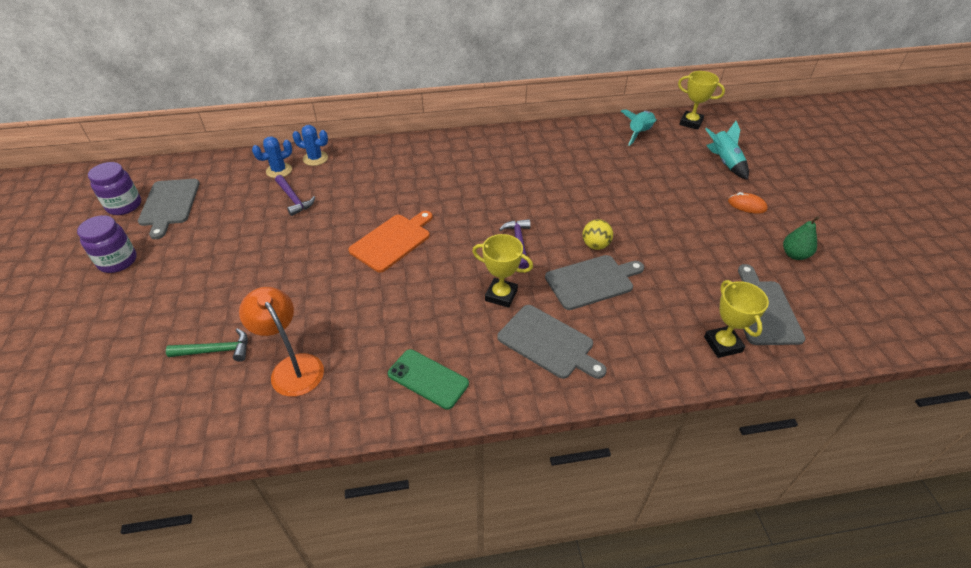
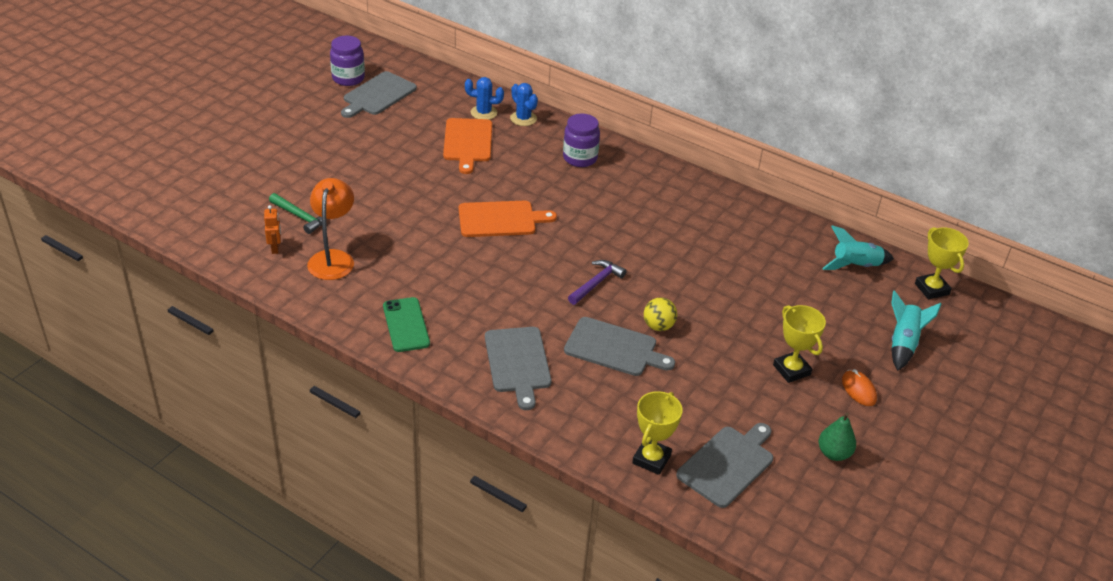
camera: 40 degrees right, 5 degrees down
(118, 261) = (304, 118): purple jar -> purple jar (580, 158)
(224, 397) = (275, 248): none -> orange robot
(293, 199) = (468, 142): purple hammer -> orange cutting board
(501, 295) = (528, 309): yellow trophy -> yellow trophy (791, 370)

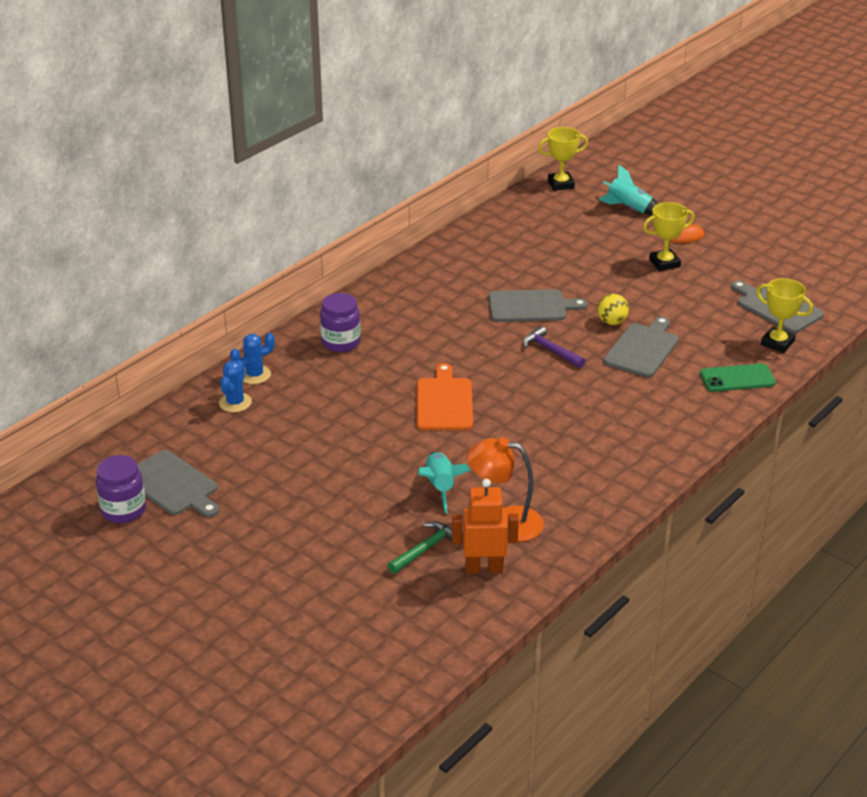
camera: 80 degrees left, 5 degrees down
(275, 248) = (484, 568): orange robot -> orange robot, size x1.78
(406, 325) = (615, 472): green phone -> green phone (737, 378)
(468, 142) = (295, 417): orange cutting board -> none
(518, 363) = (666, 404): grey cutting board -> grey cutting board (531, 306)
(834, 453) = (757, 258): green pear -> none
(855, 266) = (529, 213): turquoise rocket -> turquoise rocket (440, 487)

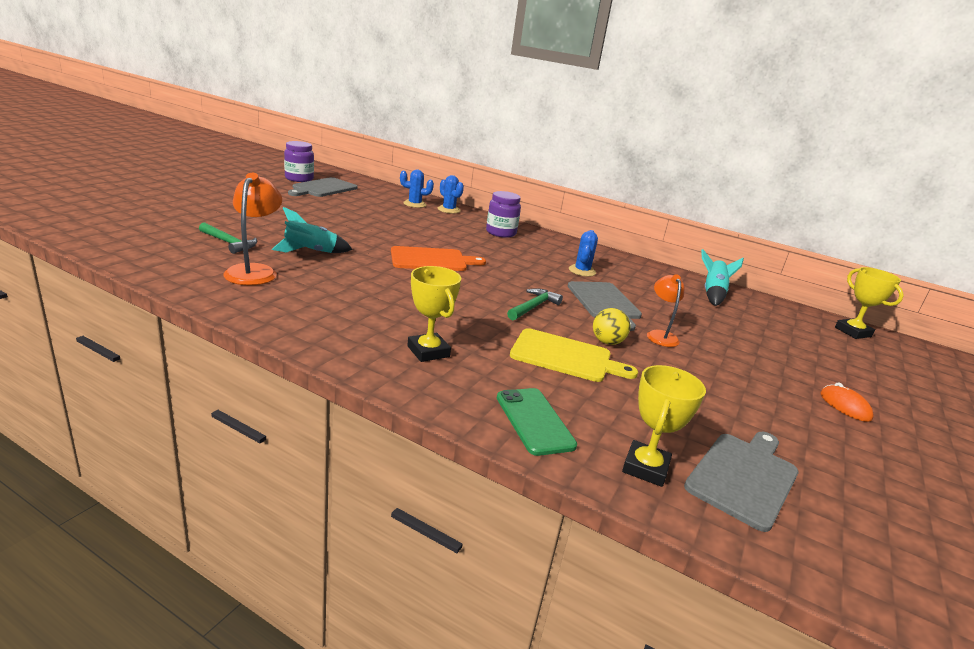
camera: 75 degrees right, 10 degrees down
(453, 304) = (582, 271): none -> blue cactus
(484, 568) = (193, 260): orange robot -> none
(551, 350) = (533, 307): purple hammer -> green hammer
(592, 291) = (660, 335): none -> orange lamp
(629, 208) = (859, 370): turquoise rocket -> turquoise rocket (713, 294)
(642, 349) = (565, 357): grey cutting board -> yellow cutting board
(664, 263) = (763, 385): yellow trophy -> yellow trophy (428, 351)

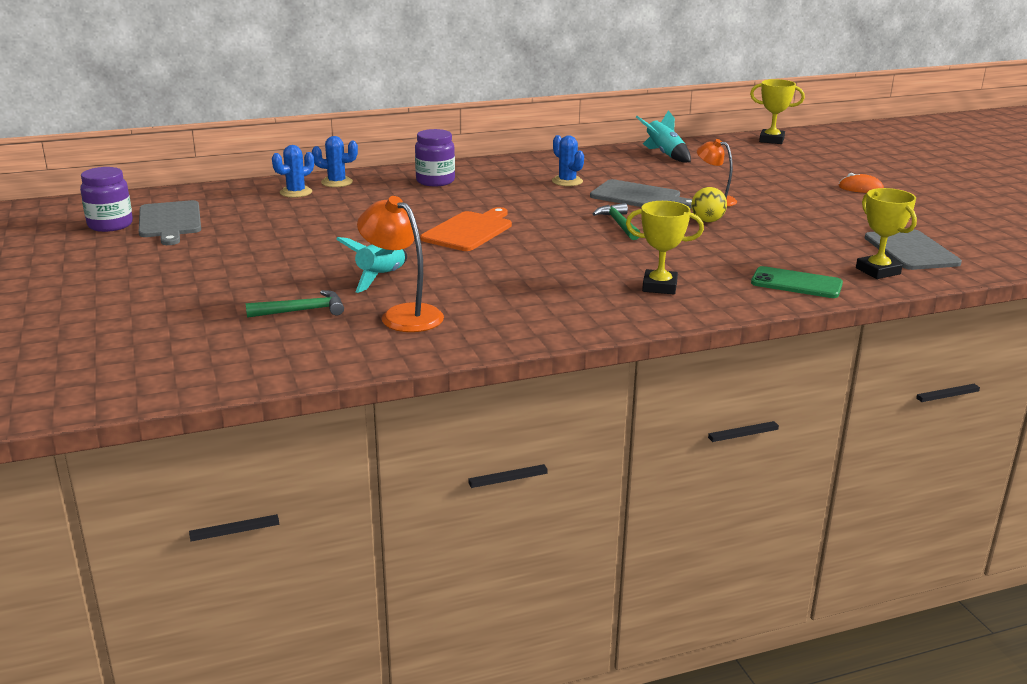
camera: 45 degrees left, 0 degrees up
(565, 357) = (716, 243): yellow cutting board -> none

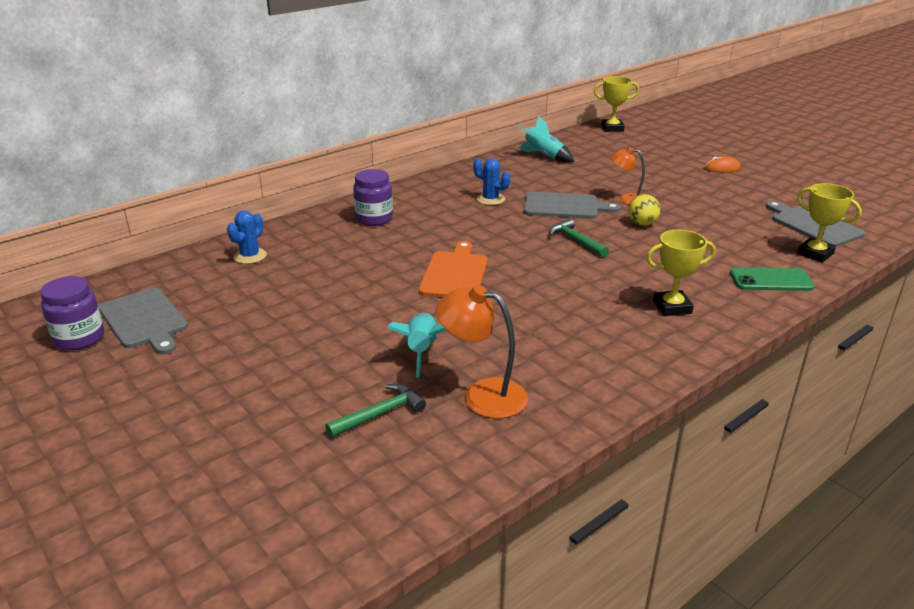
camera: 20 degrees left, 5 degrees up
(337, 182) = (281, 236): blue cactus -> none

